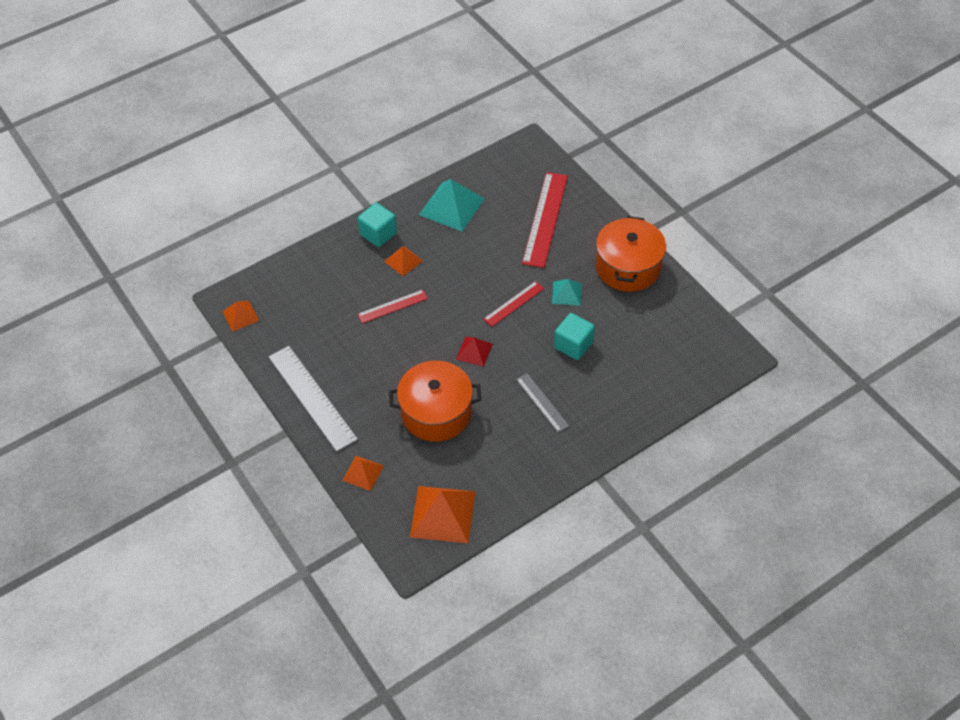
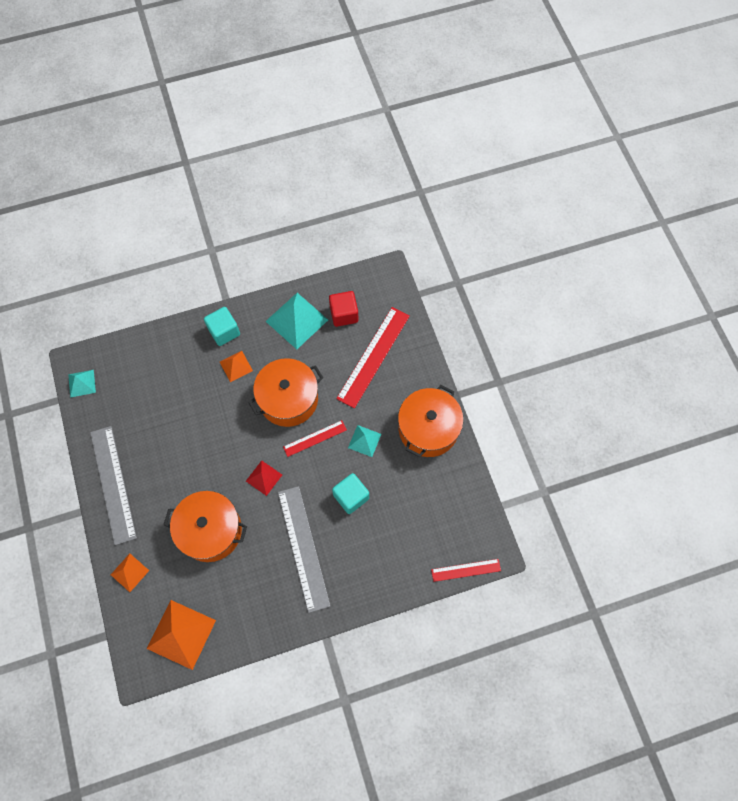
camera: 15 degrees right, 15 degrees up
(240, 316) = (81, 383): orange pyramid -> turquoise pyramid
(392, 306) = (211, 411): red ruler -> red ruler (466, 570)
(471, 276) = (288, 399): none -> orange pot
(499, 190) = (344, 314): none -> red cube
(542, 402) = (303, 548): grey ruler -> grey ruler, size x1.83

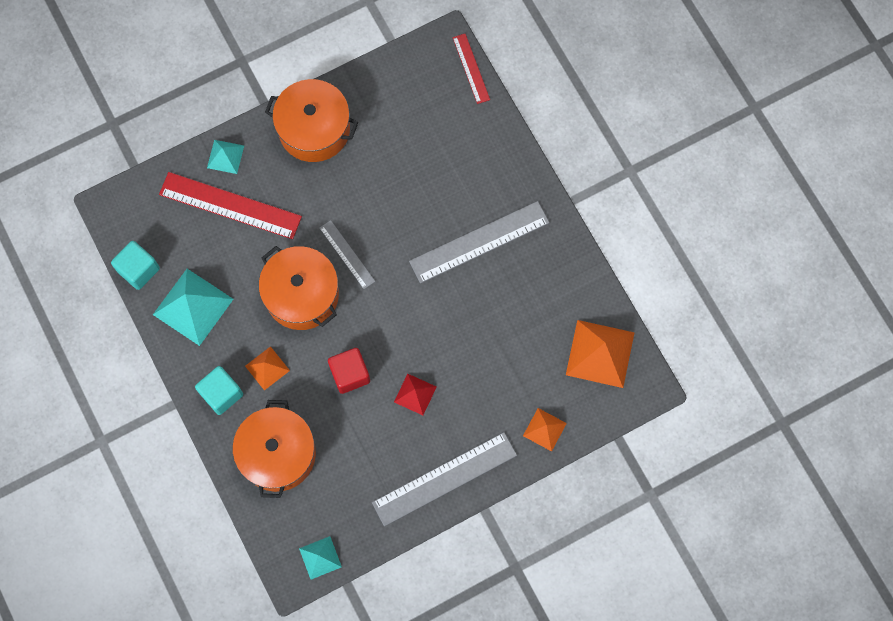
camera: 100 degrees left, 5 degrees up
(210, 530) = (479, 349): orange pot -> orange pot (278, 454)
(264, 478) = (405, 303): red pyramid -> red pyramid (415, 394)
(315, 438) = (347, 254): red ruler -> grey ruler
(344, 314) = (177, 250): red cube -> red cube (350, 374)
(351, 497) = (411, 201): turquoise cube -> turquoise cube (138, 270)
(364, 440) = (340, 198): turquoise pyramid -> turquoise pyramid (225, 156)

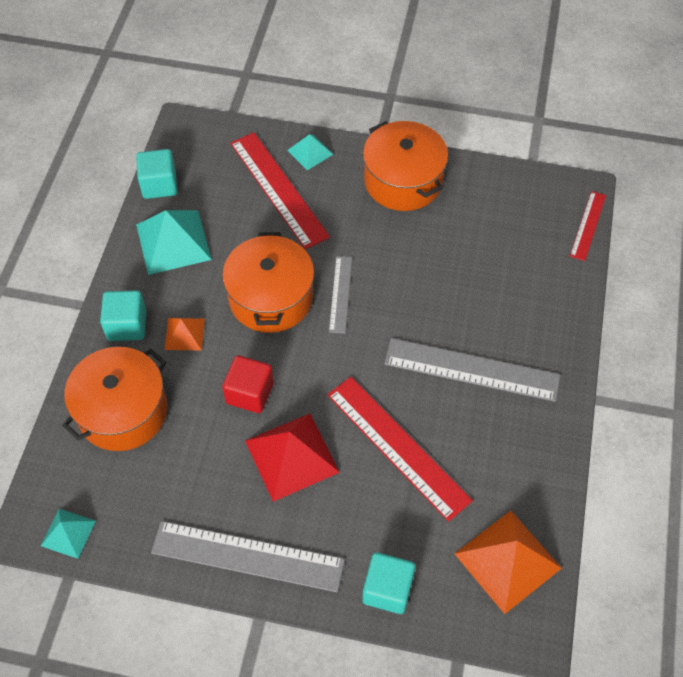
camera: 40 degrees right, 15 degrees down
(415, 394) = (291, 456): red pyramid -> red pyramid, size x1.82
(476, 333) = (397, 446): none -> red ruler
(544, 429) = (387, 589): orange pyramid -> turquoise cube

